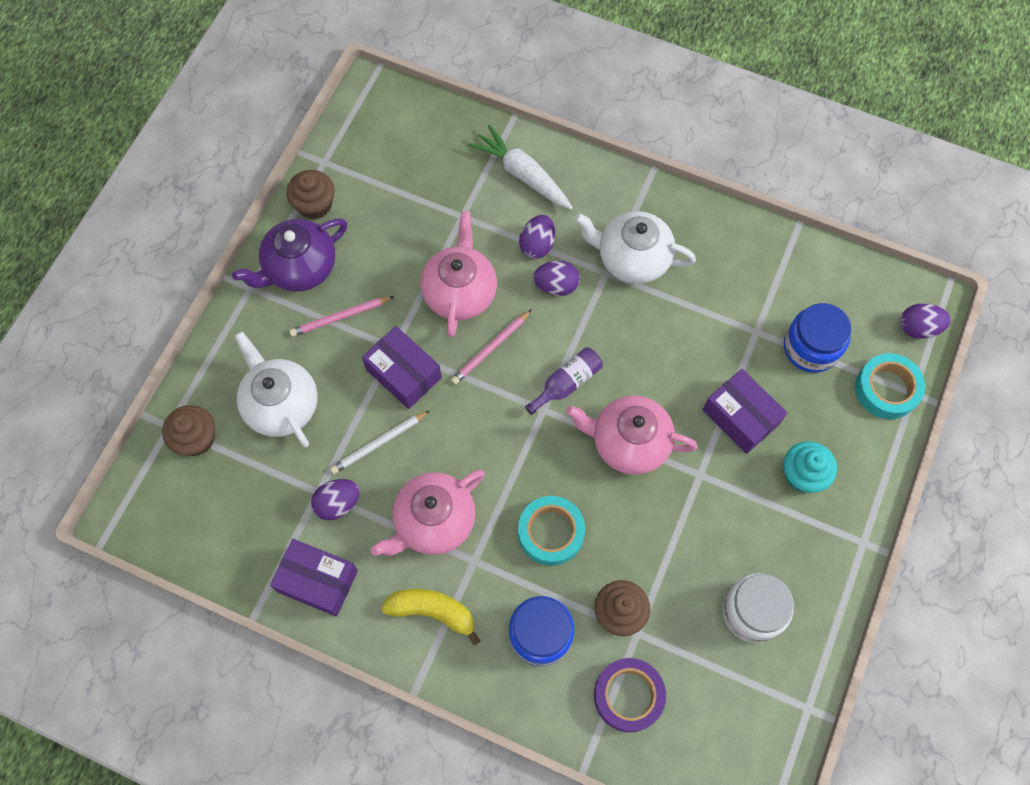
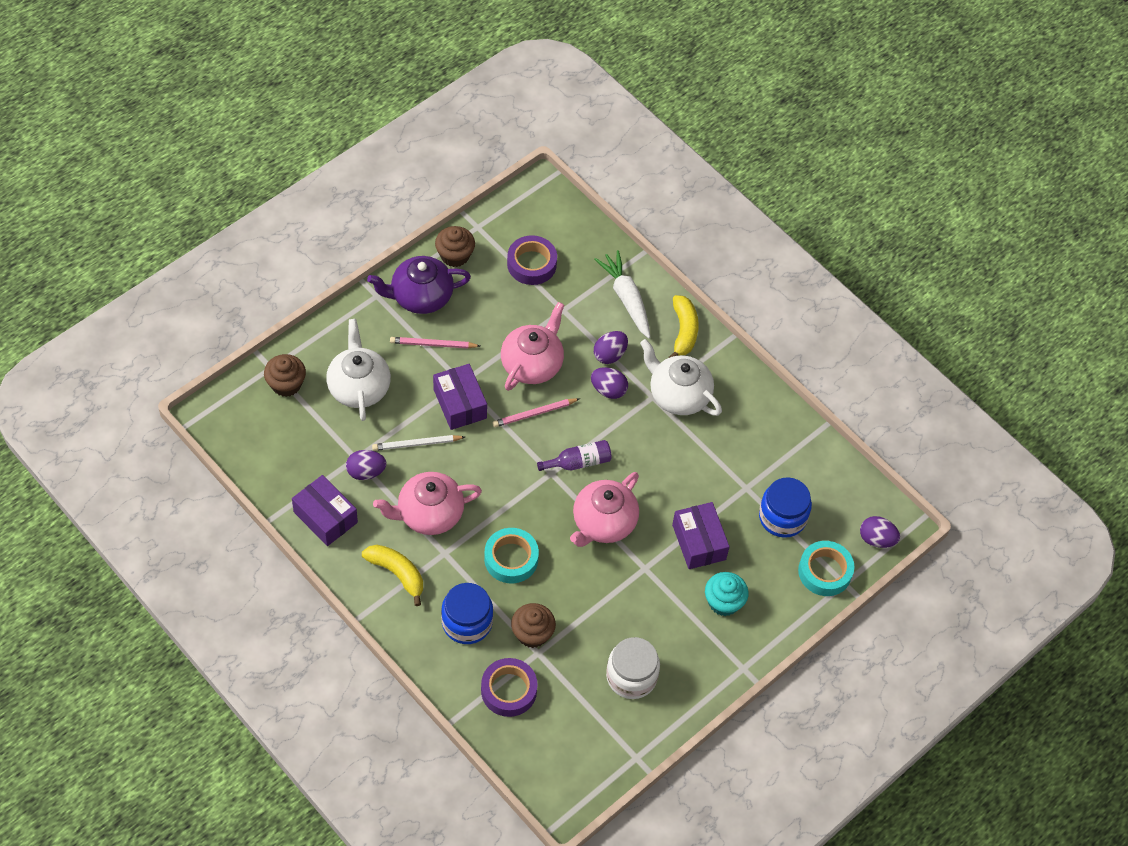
camera: 20 degrees right, 10 degrees down
(403, 179) = (531, 264): none -> purple tape
(600, 185) = (683, 331): none -> yellow banana
(628, 442) = (603, 523): pink teapot -> pink teapot turned 90 degrees counterclockwise

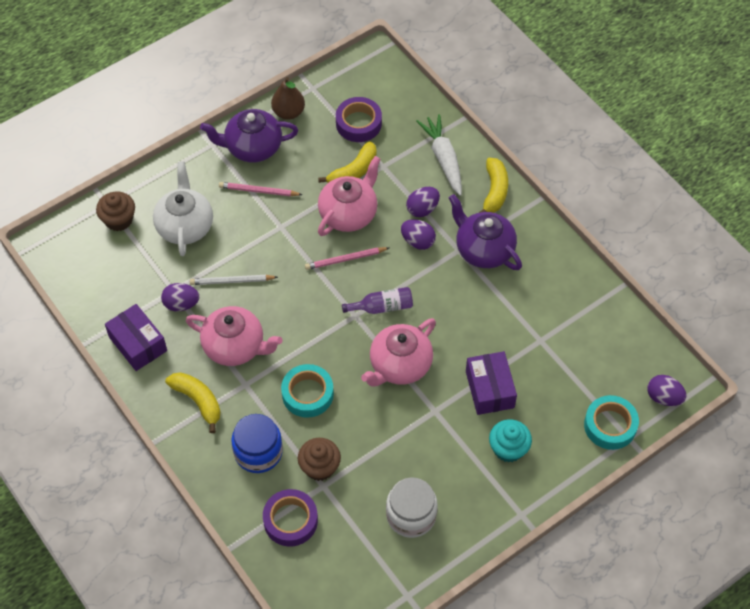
camera: 10 degrees right, 0 degrees up
(429, 514) = (235, 347): pink teapot -> pink teapot turned 150 degrees counterclockwise
(455, 255) = (288, 112): brown cupcake -> brown pear
(460, 404) = (276, 246): purple box -> none
(532, 317) = (353, 171): none -> yellow banana
(678, 395) = (483, 249): white teapot -> purple teapot
(782, 517) = (573, 370): blue jar -> none

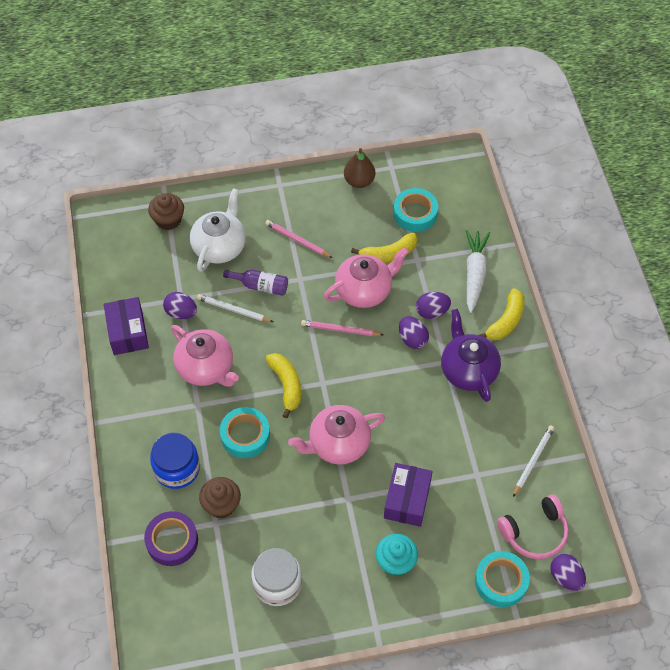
camera: 25 degrees right, 0 degrees up
(198, 401) = (150, 402): yellow banana -> yellow banana (286, 385)
(252, 147) = (312, 200): purple teapot -> none
(358, 123) = (415, 213): purple tape -> turquoise tape
(382, 307) = (350, 385): purple bottle -> purple bottle (260, 286)
(583, 307) = (533, 461): none -> white pencil
(617, 370) = (534, 532): none -> pink headphones

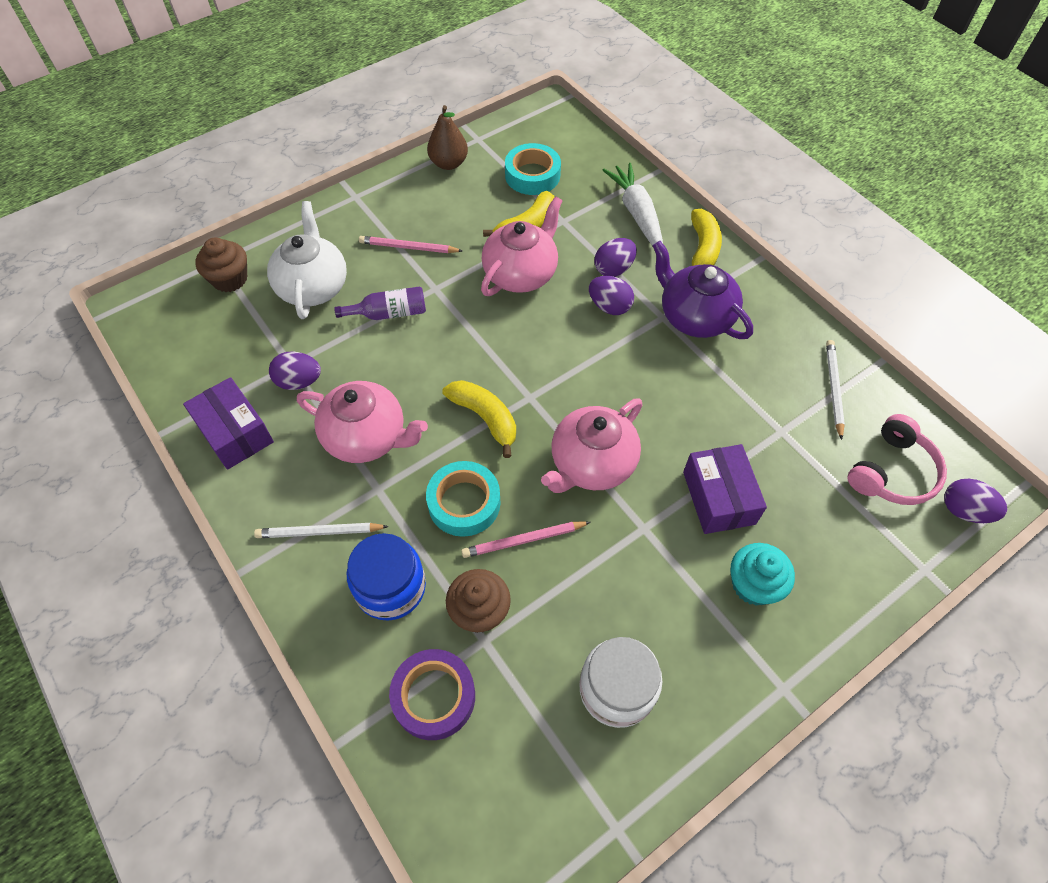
camera: 25 degrees left, 0 degrees up
(233, 310) = (368, 353): white pencil -> white pencil (320, 532)
(340, 330) = (517, 327): pink pencil -> pink pencil (524, 540)
(501, 581) = (895, 551): turquoise tape -> none

